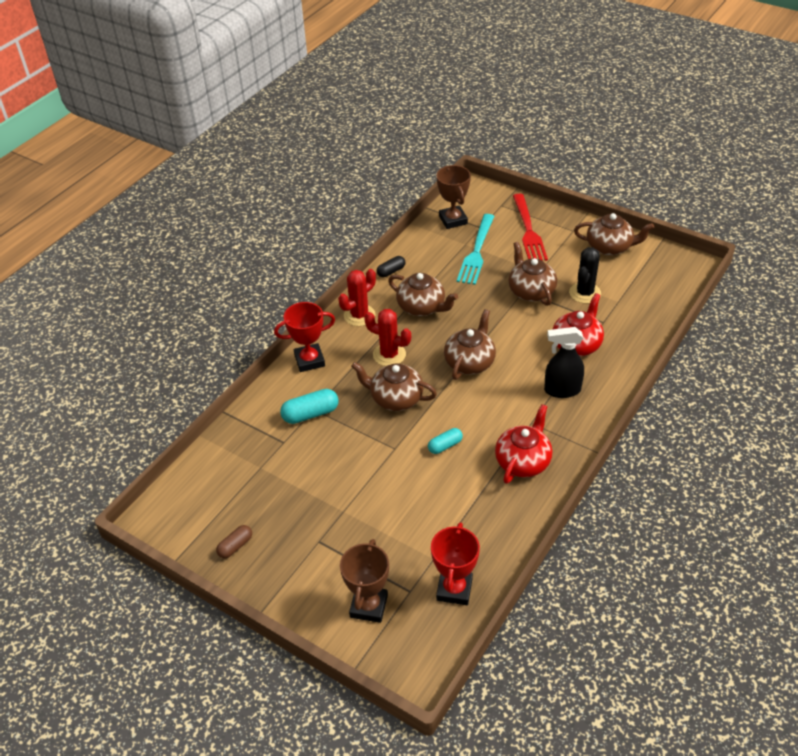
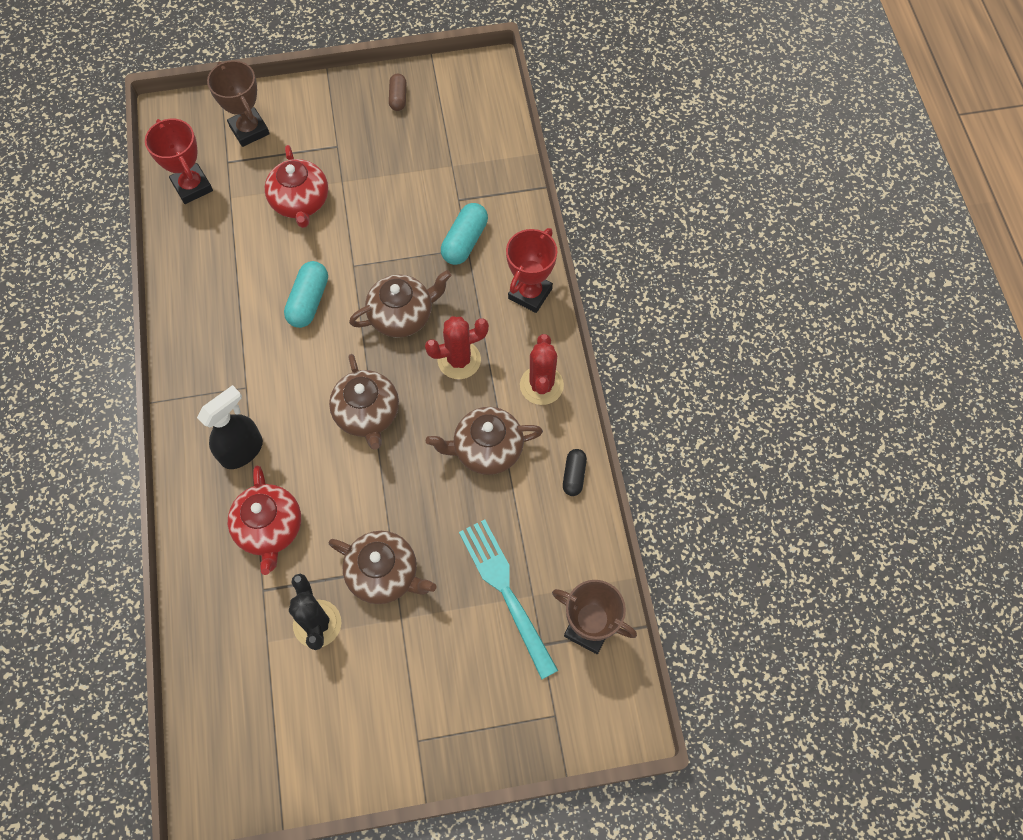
camera: 135 degrees right, 20 degrees up
(445, 446) = (309, 301): turquoise capsule -> turquoise capsule, size x1.59
(523, 461) = (221, 338): red teapot -> red teapot (301, 202)
(528, 230) = (475, 690): red fork -> none
(609, 247) = (344, 744): brown teapot -> none

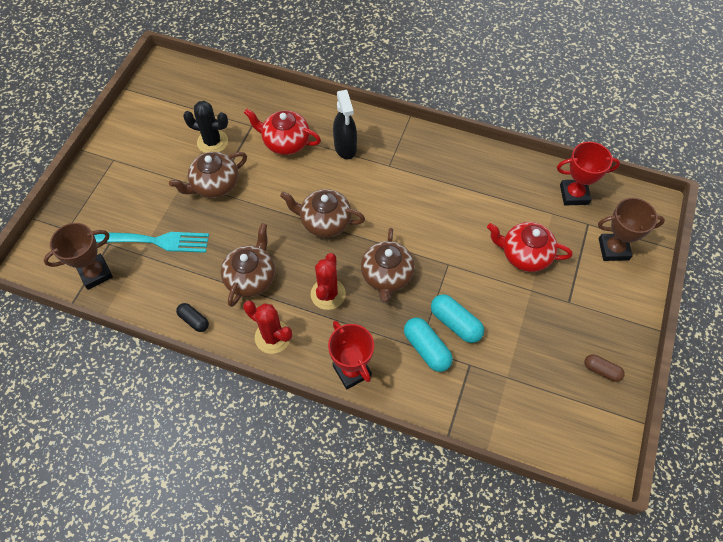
camera: 120 degrees right, 5 degrees down
(309, 301) = (433, 225): turquoise capsule -> turquoise capsule (455, 323)

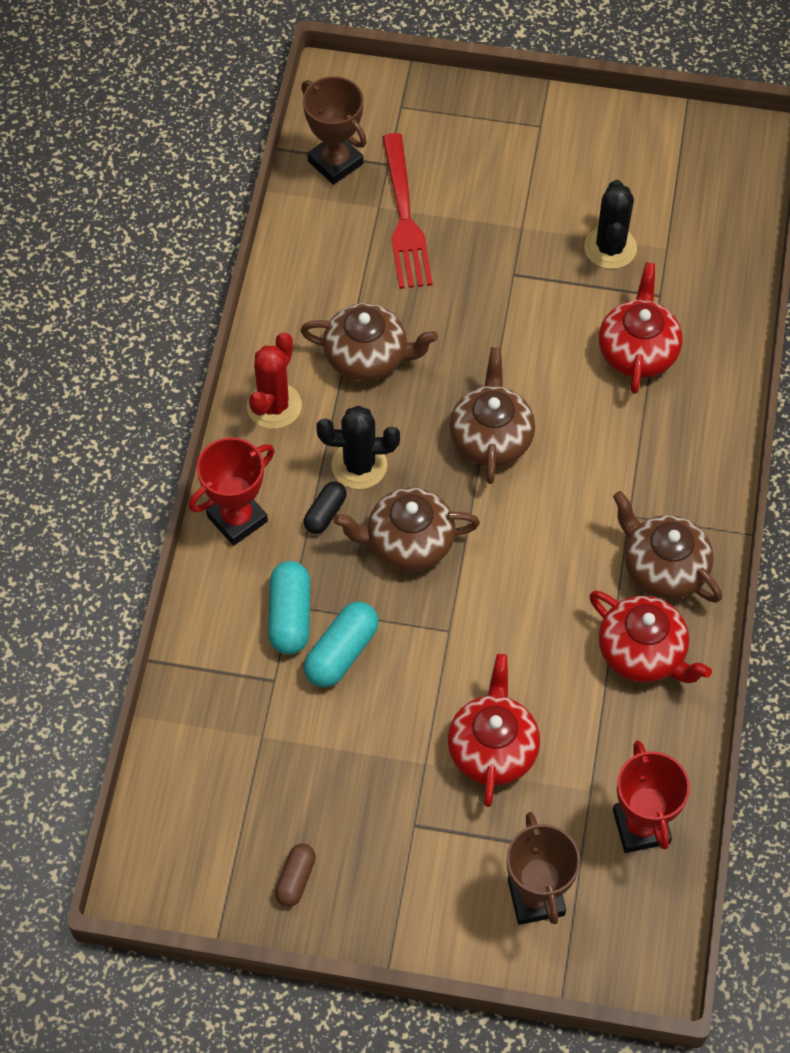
camera: 80 degrees right, 0 degrees up
(153, 241) = (404, 217): turquoise fork -> red fork
(194, 320) = (283, 301): black capsule -> black capsule (325, 513)
(214, 185) = (525, 271): brown teapot -> brown teapot (663, 568)
(328, 294) = (359, 465): red cactus -> black cactus
(345, 148) = (650, 442): black spray bottle -> none
(426, 349) = (290, 616): turquoise capsule -> turquoise capsule turned 45 degrees counterclockwise
(473, 175) = (643, 653): none -> red teapot

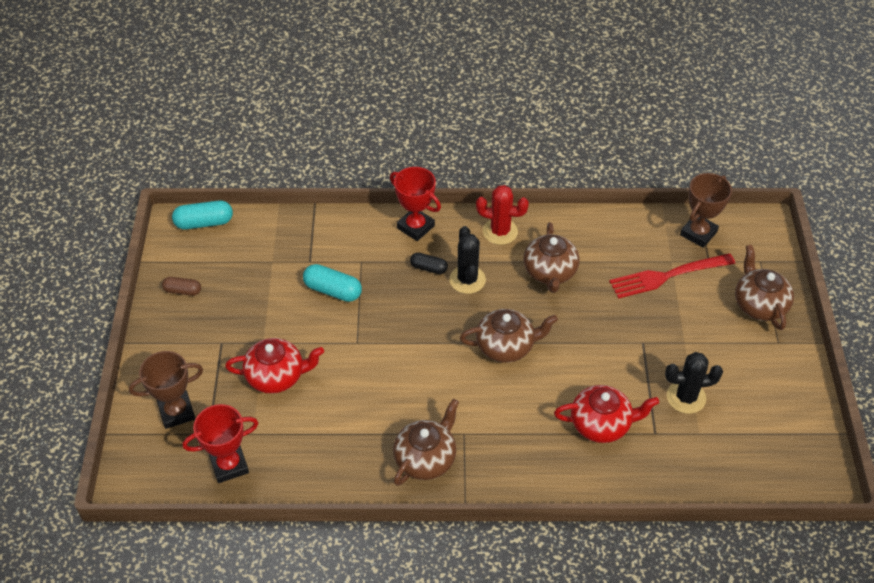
camera: 80 degrees right, 10 degrees down
(290, 616) = (354, 262): turquoise capsule -> turquoise capsule (204, 223)
(408, 543) = (416, 312): brown teapot -> brown teapot (759, 304)
(643, 653) = (357, 453): red teapot -> none

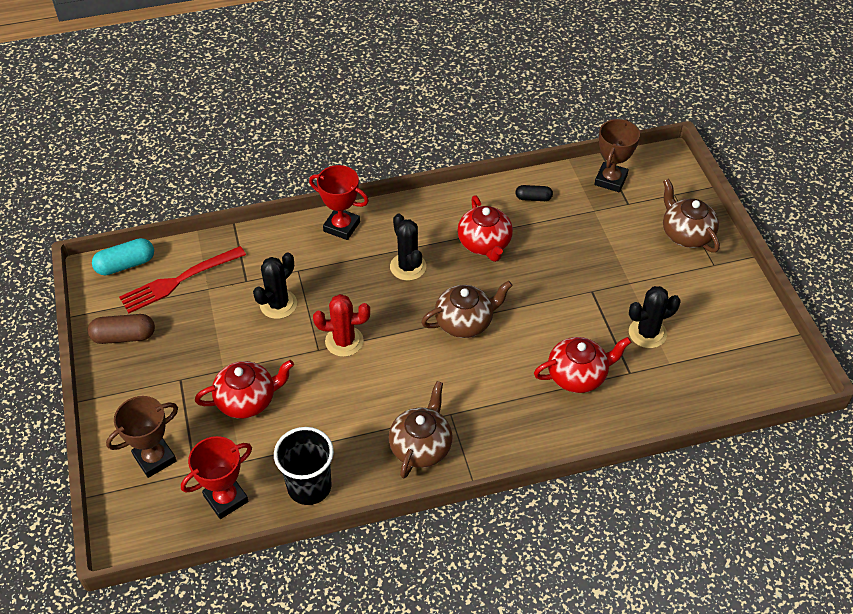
camera: 15 degrees left, 0 degrees up
(182, 291) = (124, 336): brown capsule -> brown capsule, size x1.59
(309, 472) = (309, 486): none -> black cup
(333, 290) = (278, 304): turquoise capsule -> black cactus
(428, 268) = (367, 263): black capsule -> black capsule (533, 198)
(500, 231) = (425, 215): red cactus -> red cactus (344, 341)
(550, 272) = (484, 244): brown teapot -> red teapot
(667, 276) = (595, 225): red fork -> red fork (179, 280)

